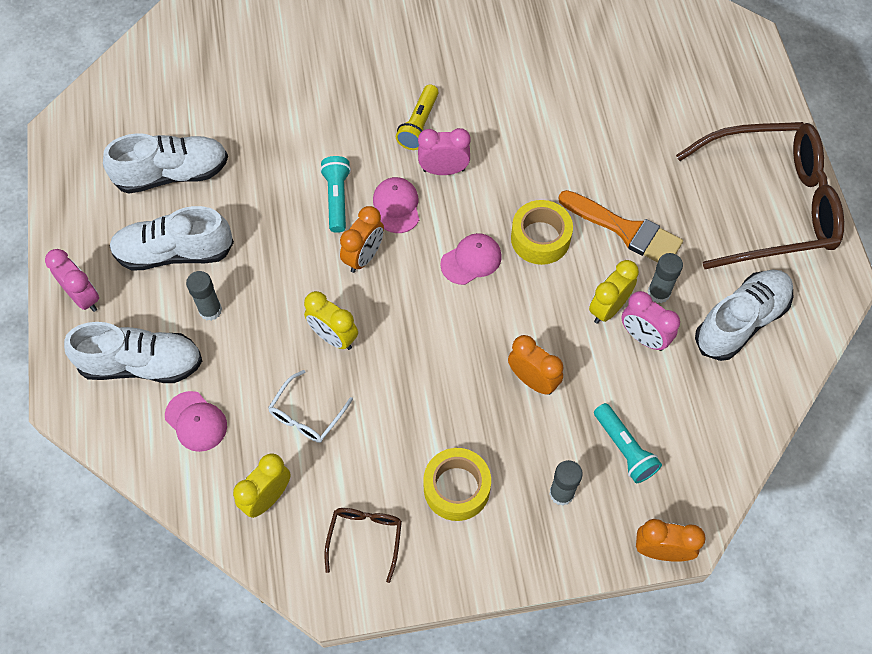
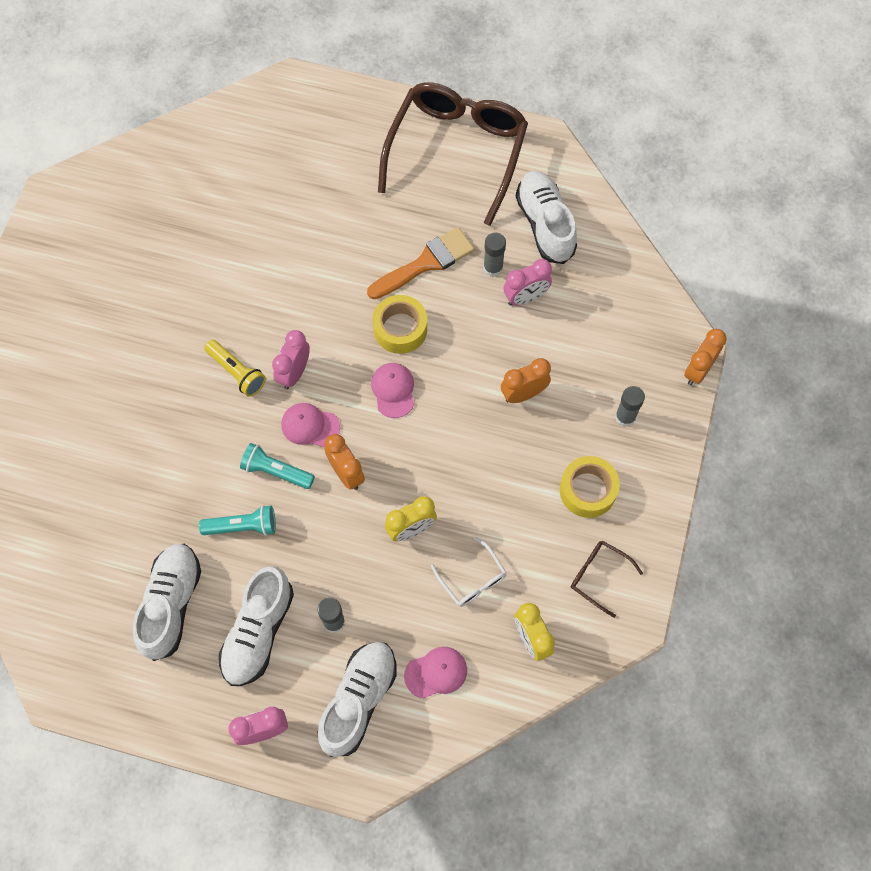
camera: 65 degrees left, 5 degrees up
(608, 308) = (488, 310): yellow clock -> none
(624, 448) = (609, 356): turquoise flashlight -> turquoise flashlight (242, 526)

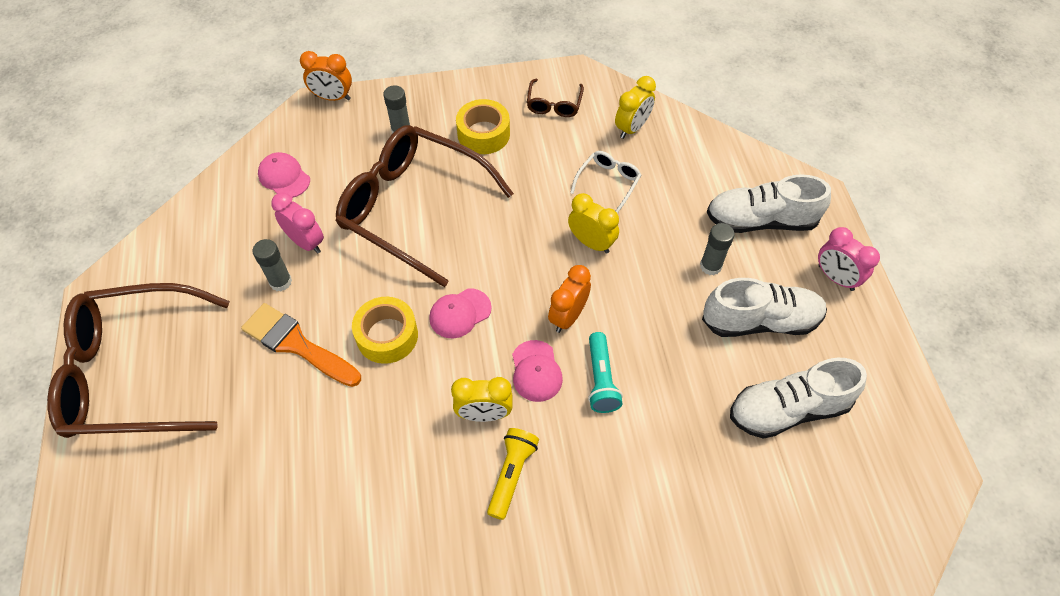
camera: 115 degrees left, 10 degrees down
(242, 526) = (674, 383): turquoise flashlight -> none
(294, 373) = (484, 414): pink clock -> yellow clock
(436, 672) = (701, 178): pink cap -> pink cap (284, 177)
(523, 394) = (413, 208): orange clock -> brown glasses
(545, 224) = (211, 256): white shoe -> none

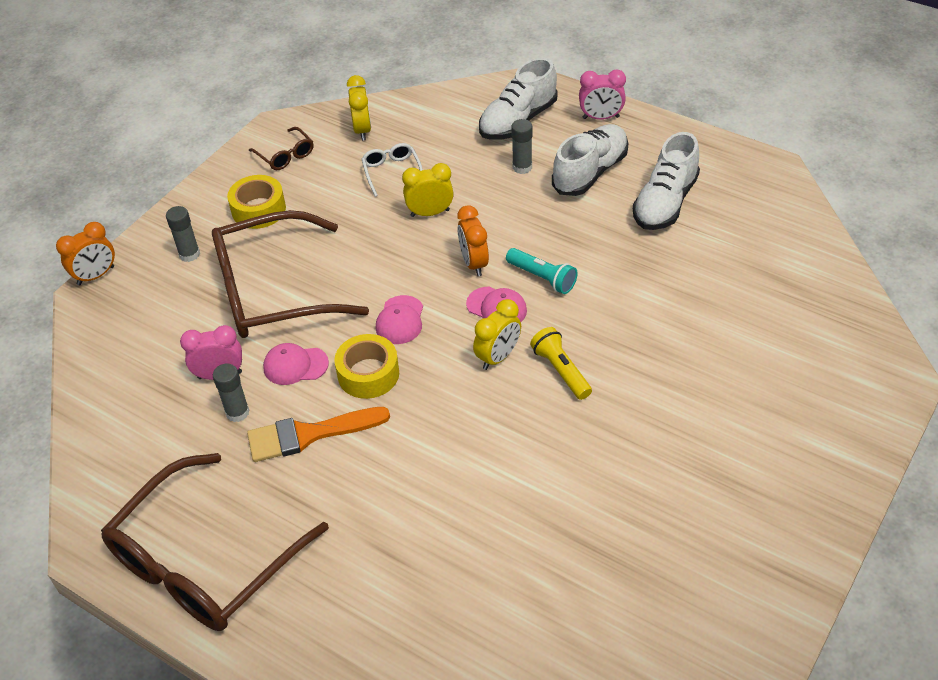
camera: 45 degrees left, 10 degrees down
(284, 177) = (135, 353): pink cap -> pink cap (295, 365)

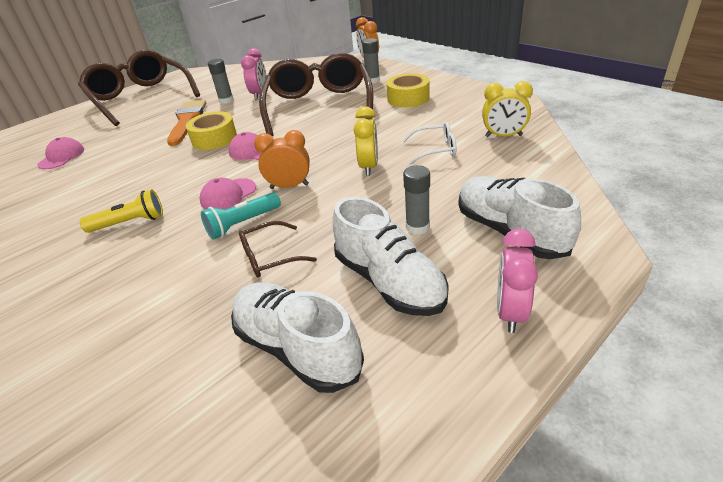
camera: 105 degrees right, 10 degrees down
(285, 155) = (472, 105): brown glasses -> brown glasses (270, 257)
(295, 365) = (246, 115): pink cap -> pink cap (61, 157)
(498, 357) = (176, 192): yellow clock -> none

